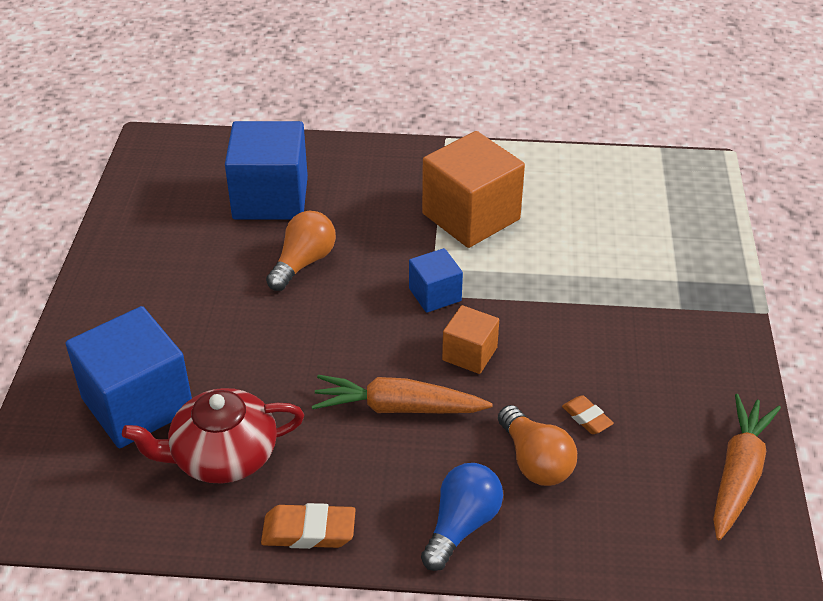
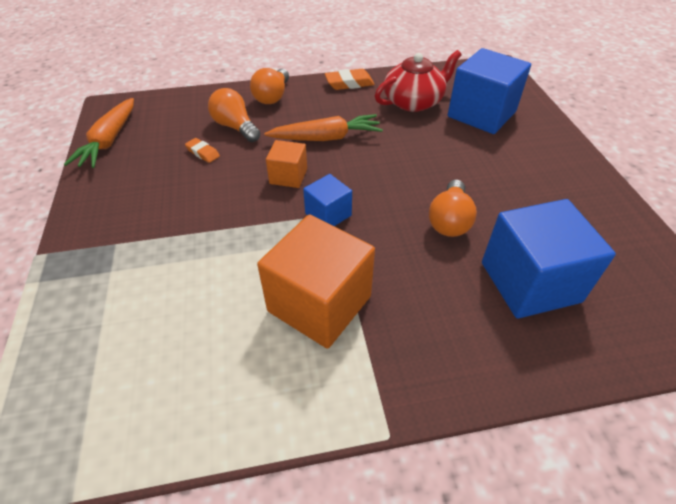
camera: 165 degrees right, 5 degrees up
(461, 525) = (272, 96): blue light bulb -> orange light bulb

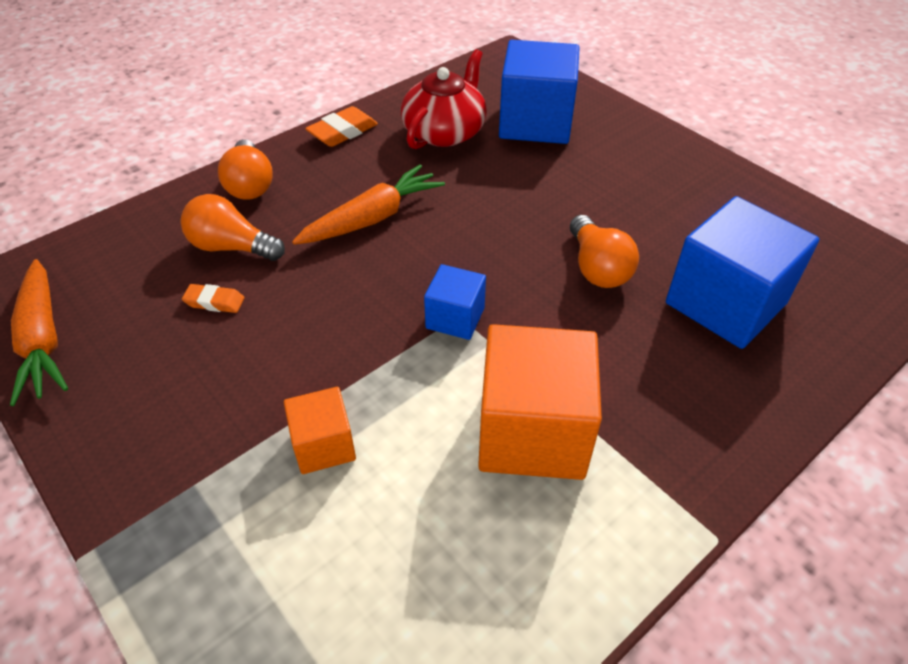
camera: 30 degrees left, 0 degrees up
(288, 176) = (364, 288): orange cube -> orange cube (324, 445)

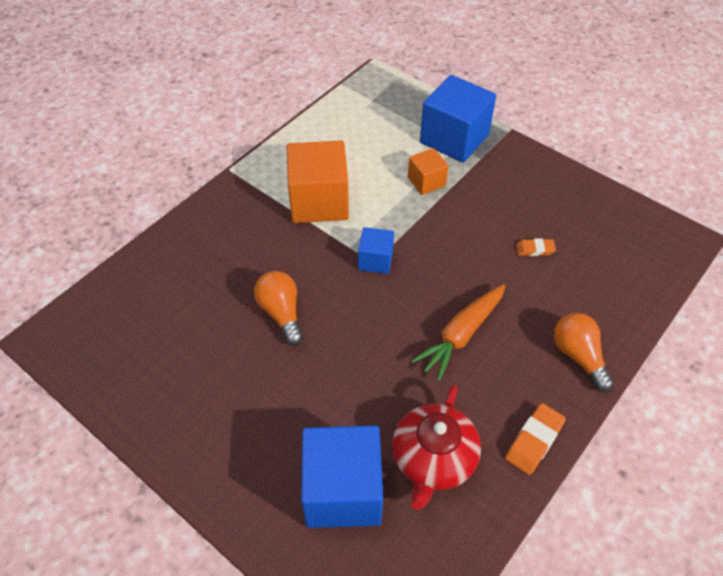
camera: 170 degrees right, 5 degrees up
(43, 340) = (618, 212): orange carrot -> none
(231, 247) = (552, 292): orange light bulb -> none
(725, 303) = (193, 296): blue cube -> blue cube (454, 138)

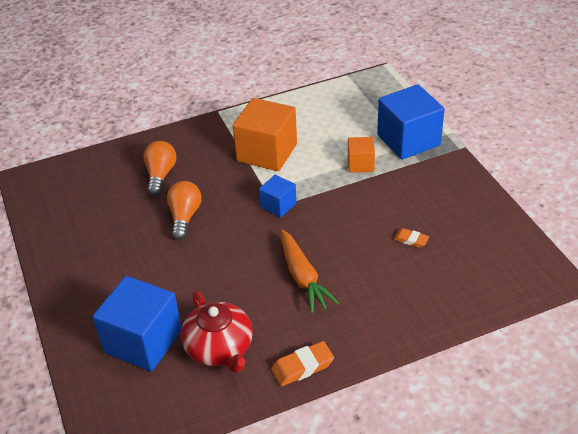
camera: 30 degrees right, 10 degrees down
(433, 459) = (219, 348): red teapot -> red teapot turned 75 degrees counterclockwise
(461, 335) = (303, 277): orange carrot -> orange carrot turned 90 degrees counterclockwise
(578, 356) = (385, 325): orange light bulb -> orange light bulb (160, 175)

